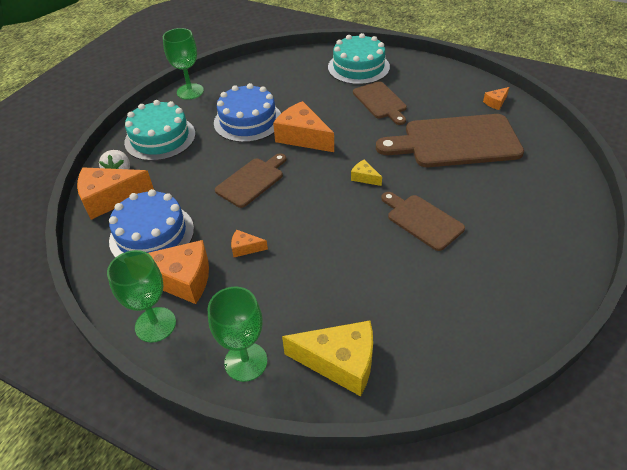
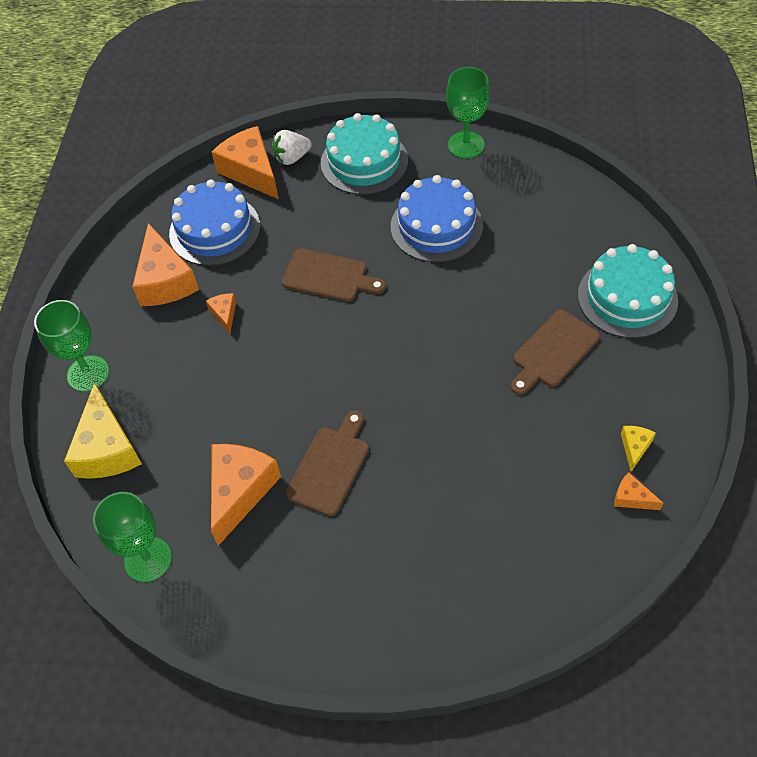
camera: 70 degrees right, 10 degrees up
(155, 324) = (108, 287): green goblet -> green goblet (148, 559)
(302, 137) = (431, 293): orange cheese -> orange cheese (240, 491)
(364, 177) = (382, 383): yellow cheese -> yellow cheese (634, 447)
(455, 142) = (504, 466): brown cutting board -> none

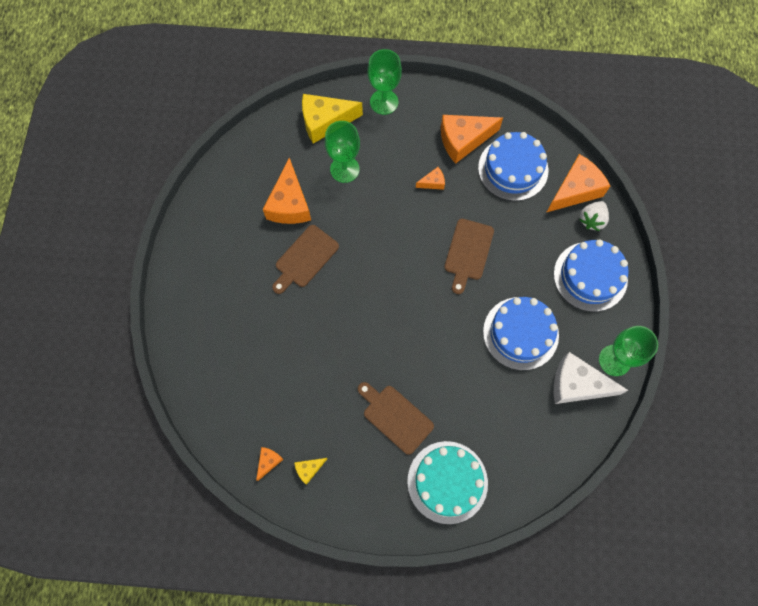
camera: 85 degrees right, 15 degrees up
(148, 559) = (246, 155): green goblet -> green goblet (344, 169)
(240, 491) = (289, 204): orange cheese -> orange cheese turned 75 degrees clockwise
(292, 158) = (592, 220): white strawberry -> white strawberry turned 120 degrees counterclockwise
(330, 466) = (305, 258): brown cutting board -> brown cutting board turned 105 degrees clockwise
(364, 161) = (590, 276): turquoise cake -> blue cake
(497, 177) = (577, 385): none -> white cheese
(634, 447) = (309, 469): yellow cheese -> yellow cheese turned 135 degrees clockwise

